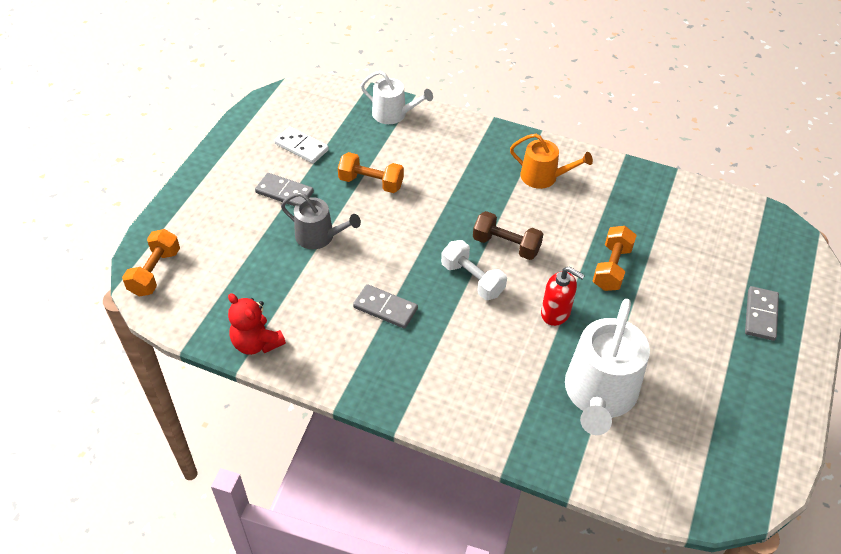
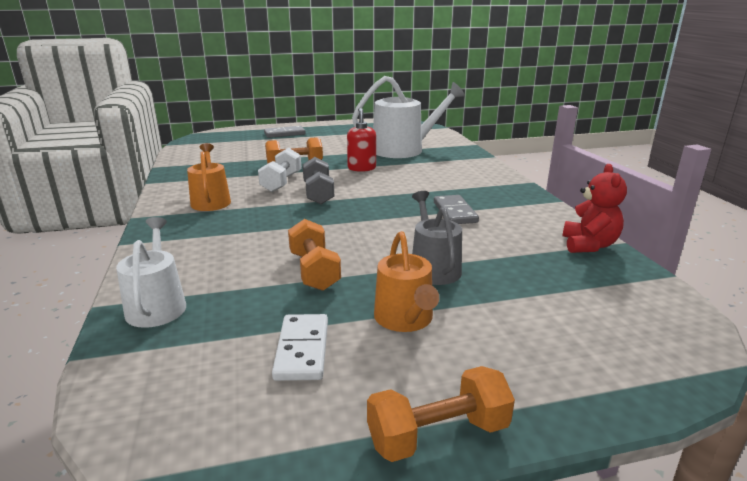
camera: 125 degrees left, 25 degrees down
(155, 272) = (667, 346): orange dumbbell -> orange dumbbell (438, 434)
(284, 192) = (405, 319): grey domino -> orange watering can
(472, 279) = (372, 194): white dumbbell -> white dumbbell (281, 182)
(506, 245) = (318, 194): brown dumbbell -> grey dumbbell

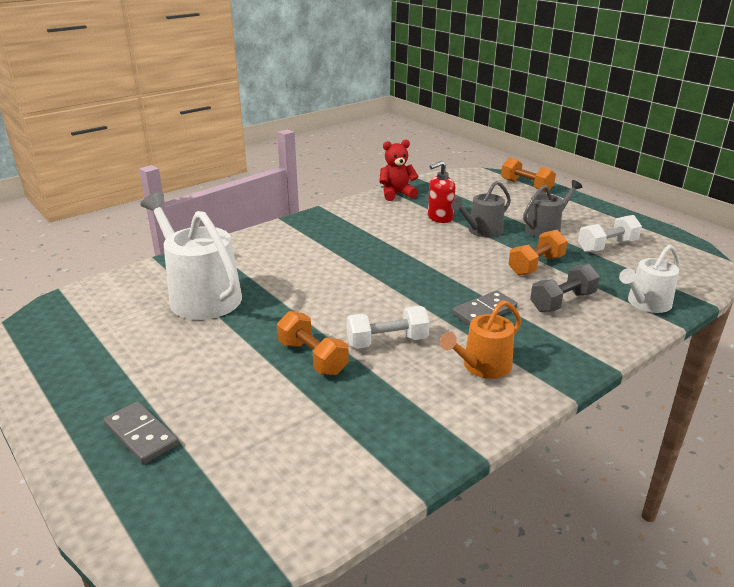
camera: 115 degrees left, 5 degrees up
(302, 350) = (607, 246): white domino -> white dumbbell
(318, 194) = (399, 308): grey dumbbell -> grey dumbbell (562, 302)
(361, 168) = (297, 305): red soap dispenser -> red soap dispenser (439, 218)
(405, 319) = (546, 228): orange watering can -> grey watering can
(438, 434) = (606, 210): orange dumbbell -> orange dumbbell (526, 186)
(455, 212) = (382, 238): grey domino -> grey domino (484, 311)

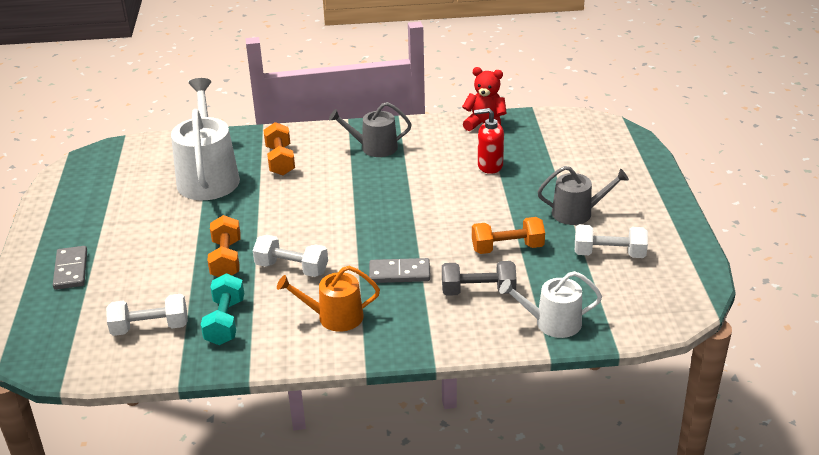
camera: 35 degrees right, 5 degrees up
(314, 454) = (150, 328): none -> white dumbbell
(387, 413) = (225, 322): none -> turquoise dumbbell
(482, 231) = (509, 194): grey watering can -> grey watering can (374, 147)
(526, 186) = (634, 155): orange dumbbell -> orange dumbbell (280, 160)

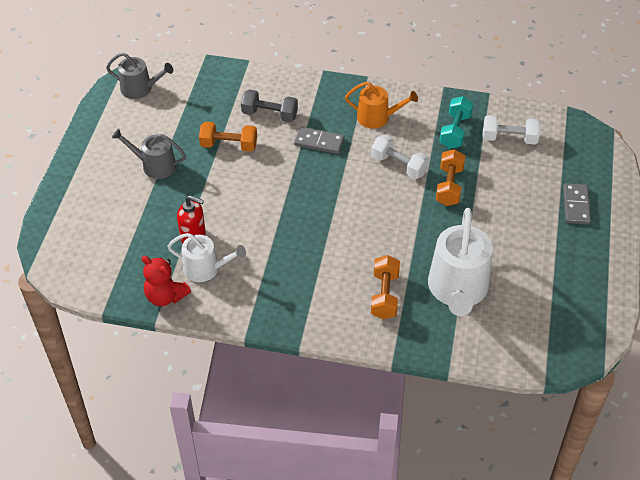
camera: 165 degrees left, 15 degrees up
(374, 147) = (288, 290): grey watering can -> grey watering can (140, 89)
(552, 323) = (234, 81): white watering can -> white watering can (206, 268)
(609, 254) = (159, 123): white dumbbell -> none

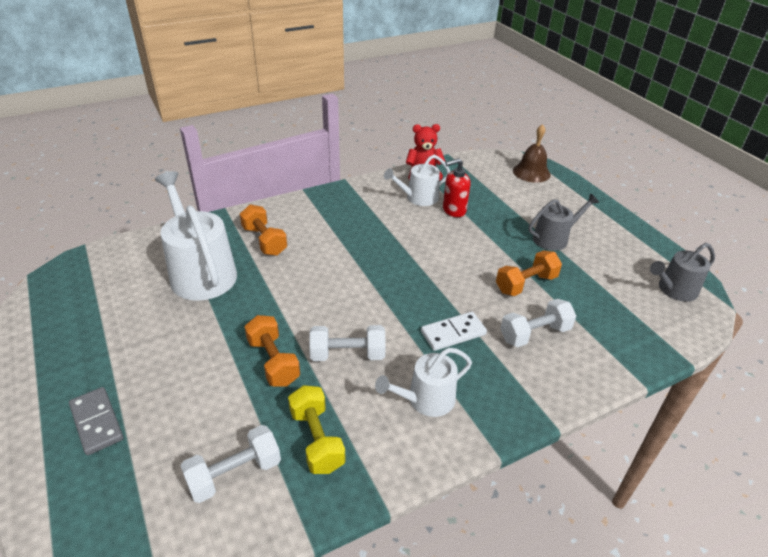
camera: 140 degrees right, 10 degrees down
(64, 238) = (531, 172): none -> brown bell
(269, 114) = (535, 334): grey dumbbell -> white dumbbell
(319, 142) = (453, 333): grey domino -> white domino
(377, 117) = (426, 400): orange watering can -> white watering can
(455, 131) = (317, 439): turquoise dumbbell -> yellow dumbbell

